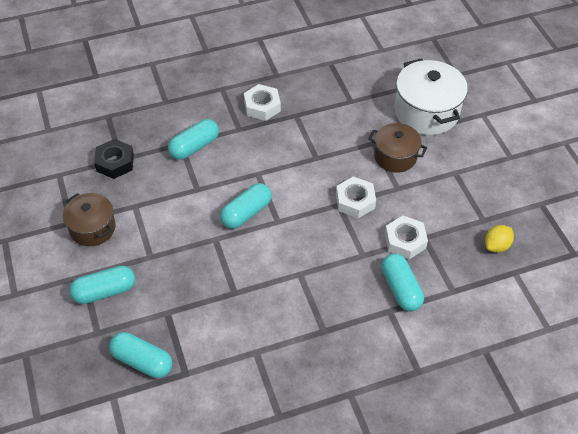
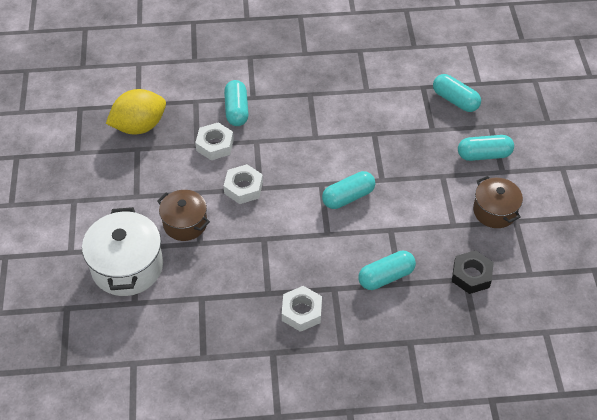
camera: 165 degrees left, 0 degrees up
(496, 246) = (139, 126): yellow lemon -> yellow lemon, size x1.91

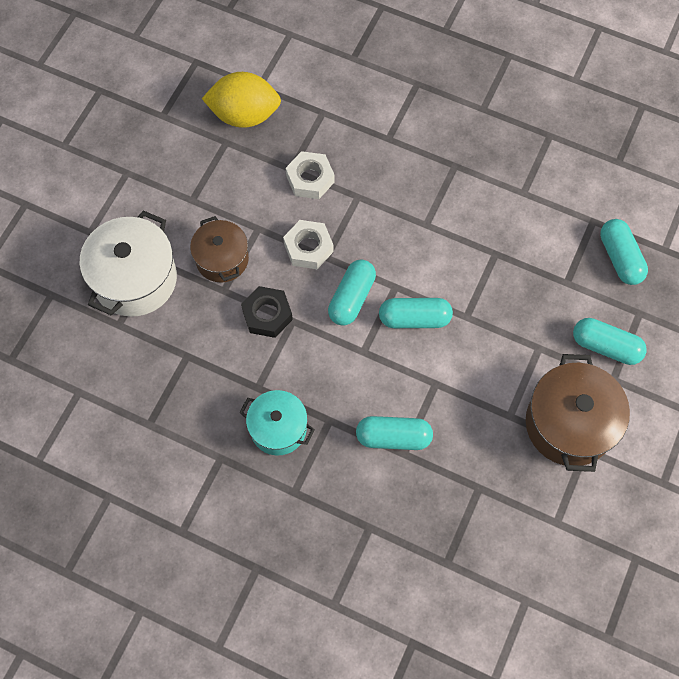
camera: 30 degrees right, 15 degrees up
(236, 110) = (360, 146): turquoise capsule -> turquoise capsule (352, 298)
(301, 312) = (278, 428): white nut -> turquoise pot
(471, 275) = (488, 487): black nut -> black nut (267, 315)
(494, 211) = (569, 424): brown pot -> brown pot, size x1.58

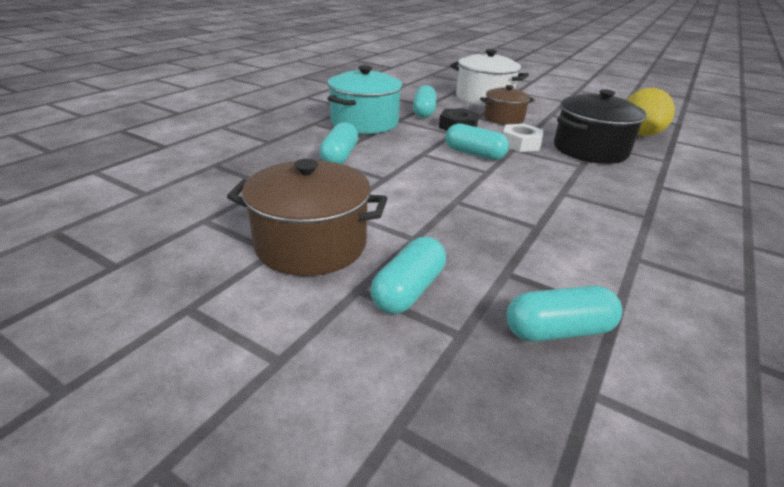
camera: 95 degrees right, 35 degrees down
(278, 428) = (364, 123): turquoise pot -> turquoise pot, size x1.58
(310, 179) = (590, 150): white nut -> black pot
(414, 318) = (454, 176): turquoise capsule -> turquoise capsule (424, 112)

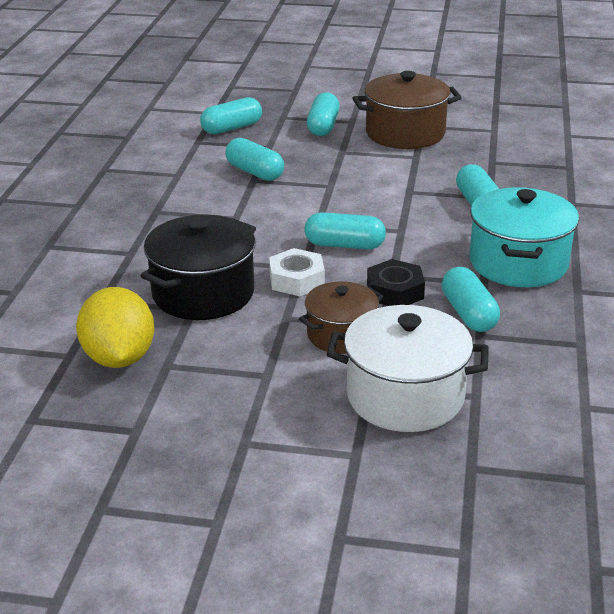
camera: 160 degrees right, 0 degrees up
(534, 236) = (255, 172): none -> turquoise capsule

